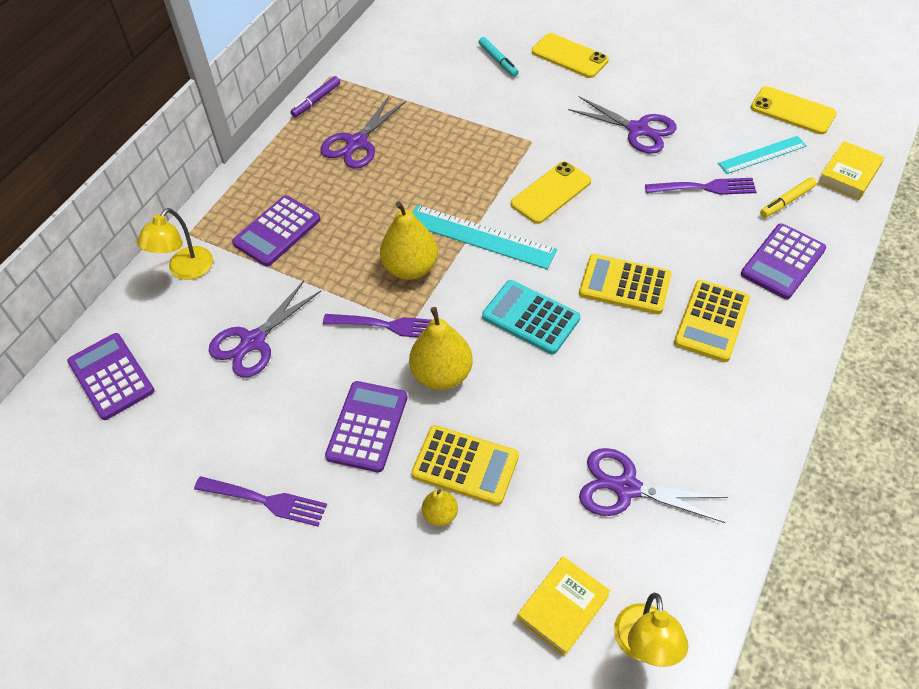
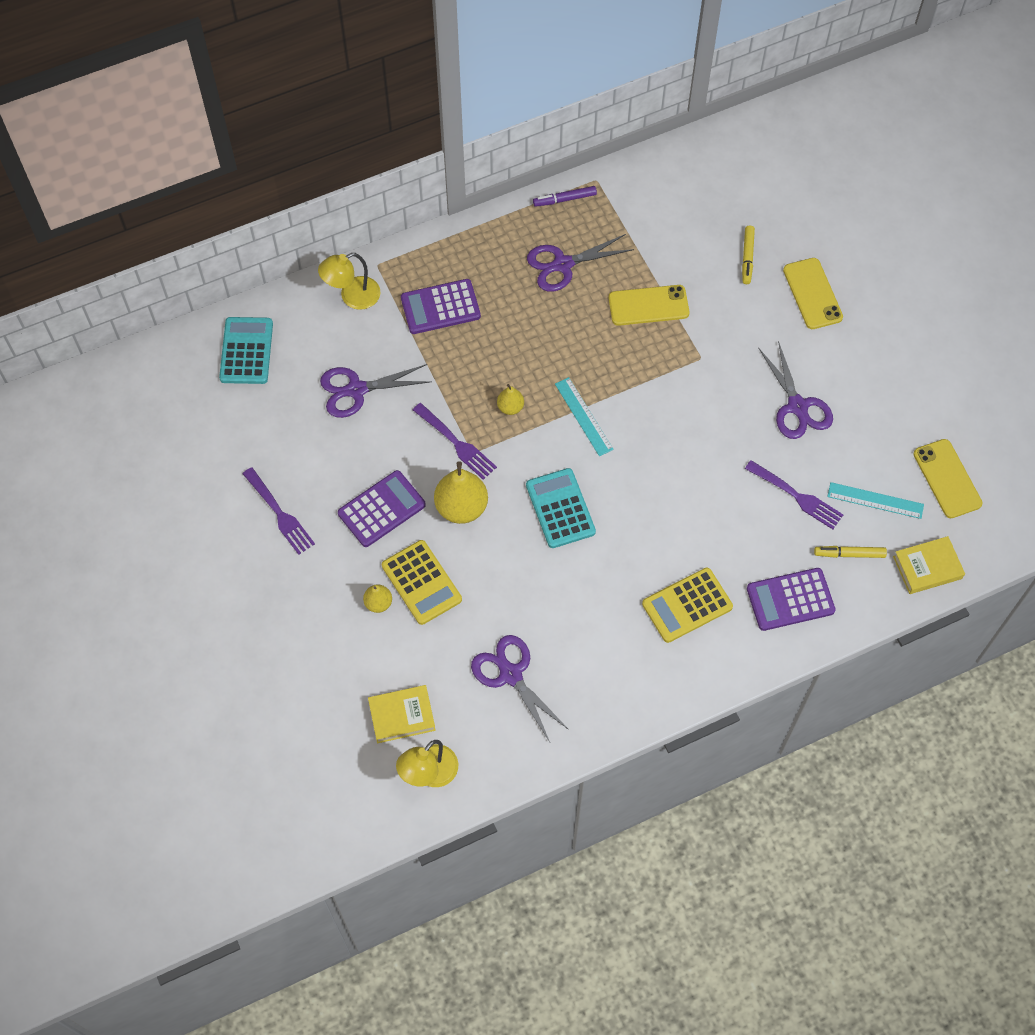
camera: 35 degrees right, 10 degrees up
(111, 376) = (246, 351): purple calculator -> turquoise calculator
(410, 268) = (510, 407): yellow pear -> yellow pear, size x0.52
(480, 236) = (583, 416): turquoise ruler -> turquoise ruler, size x0.64
(498, 60) = (747, 257): turquoise marker -> yellow marker
(551, 193) = (671, 416): yellow phone -> yellow phone (648, 306)
(625, 285) = (652, 532): yellow calculator -> none

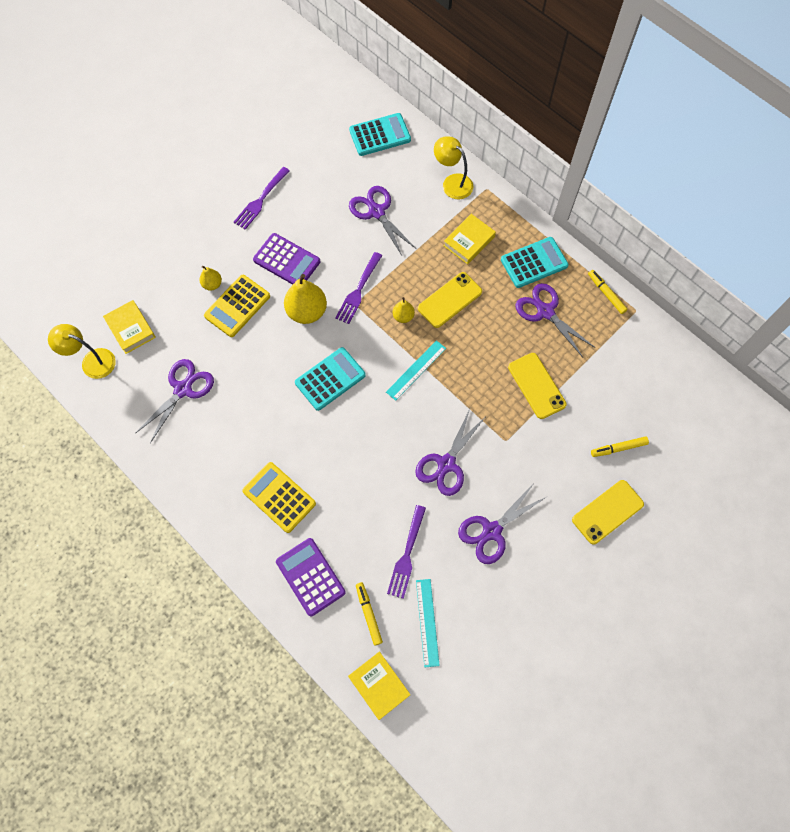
camera: 70 degrees right, 5 degrees up
(440, 307) = (469, 241): purple calculator -> yellow book
(497, 253) = (534, 263): none -> turquoise calculator
(565, 199) = (606, 293): purple marker -> yellow marker
(707, 424) = (446, 464): none -> purple scissors
(947, 479) = (472, 680): yellow phone -> yellow phone (450, 300)

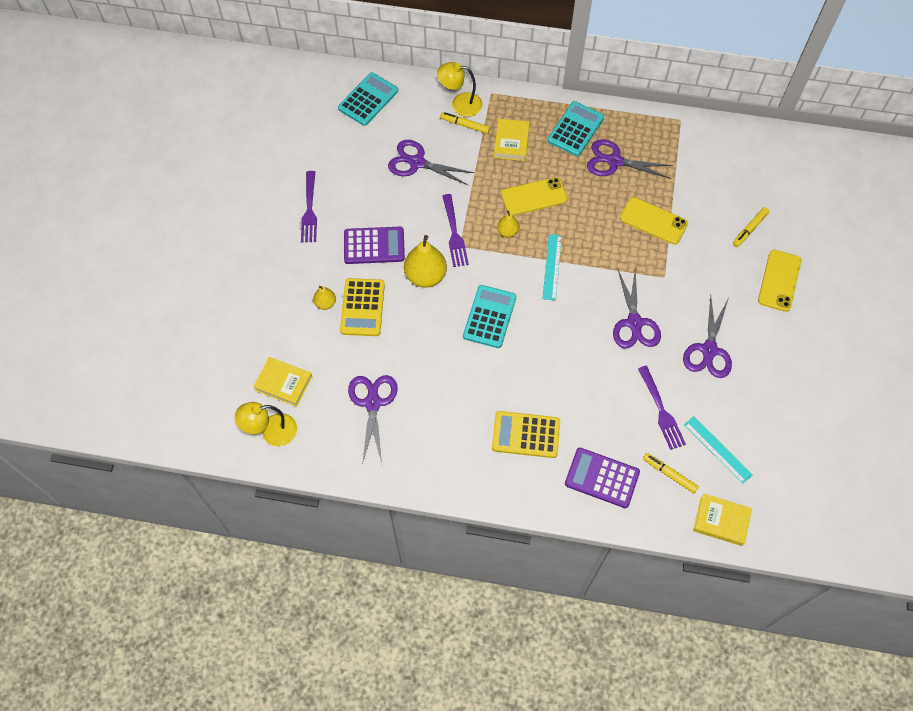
camera: 35 degrees left, 5 degrees down
(450, 300) = (534, 197): yellow phone -> yellow phone turned 60 degrees clockwise
(606, 293) = (648, 120): yellow marker -> yellow marker (465, 125)

